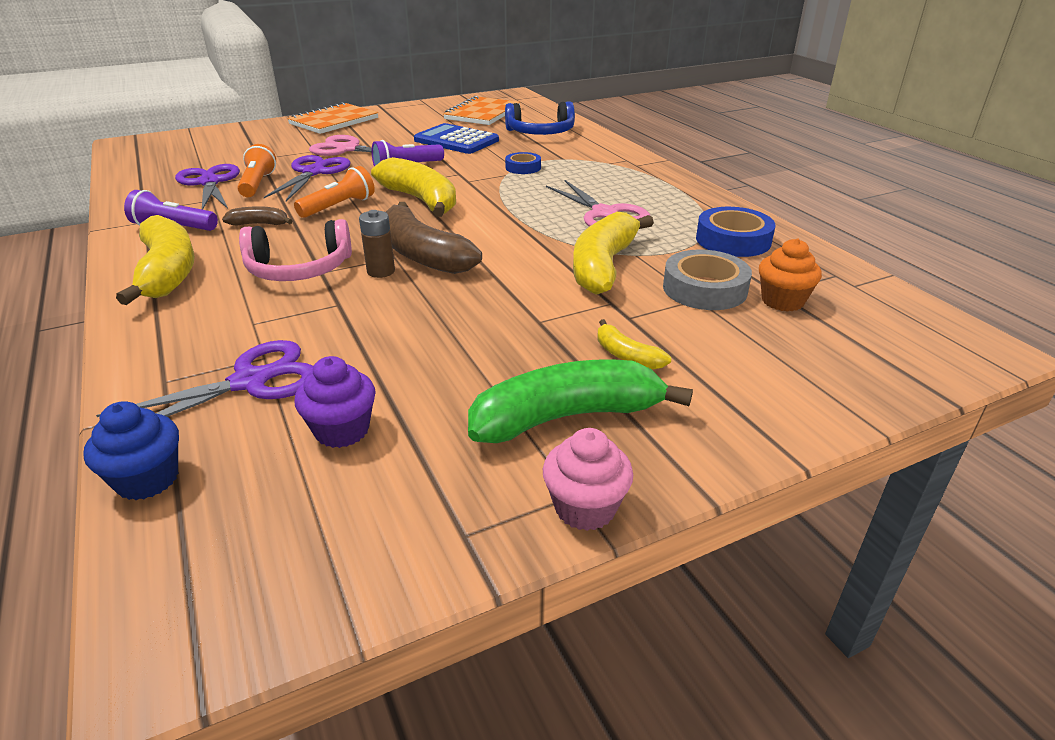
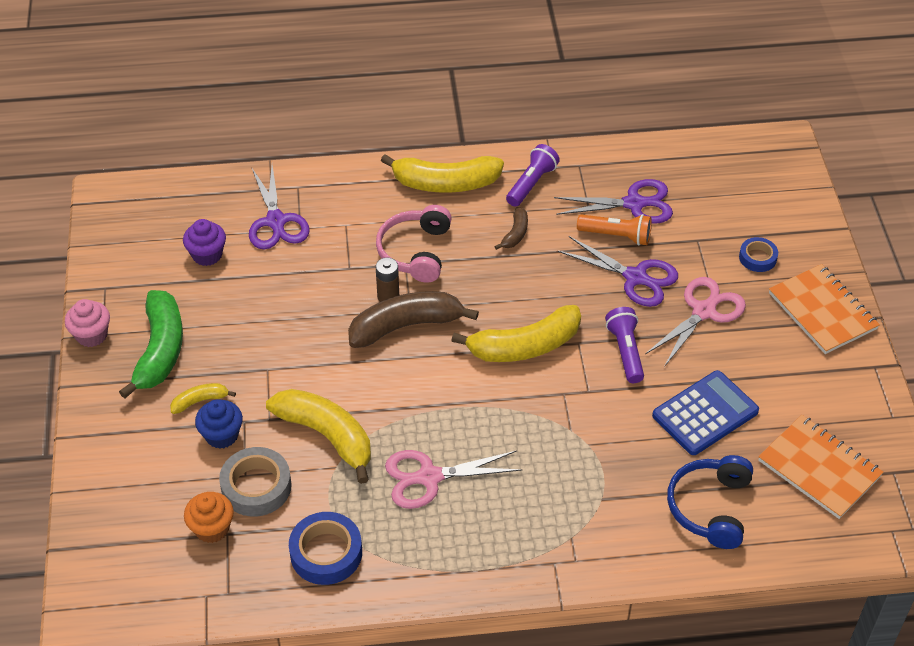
camera: 110 degrees right, 15 degrees up
(147, 479) = (212, 184): blue cupcake -> blue cupcake (222, 435)
(339, 206) = (533, 287): orange flashlight -> none
(523, 167) = (585, 451): blue tape -> blue tape (757, 258)

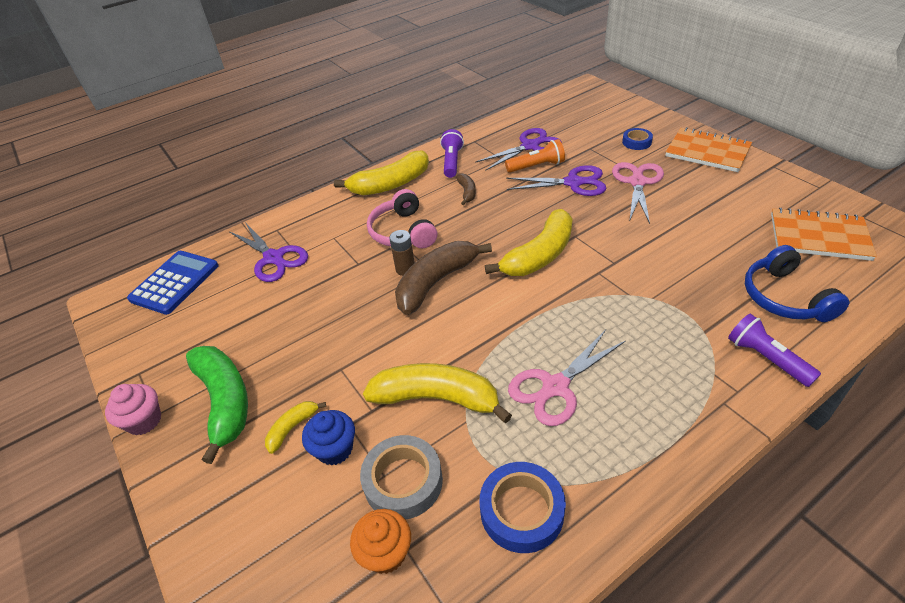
camera: 25 degrees left, 5 degrees down
(207, 255) = (227, 305): purple cupcake -> none
(625, 351) = (613, 227): purple flashlight -> purple flashlight (766, 358)
(705, 414) = (708, 239): blue calculator -> blue calculator (175, 282)

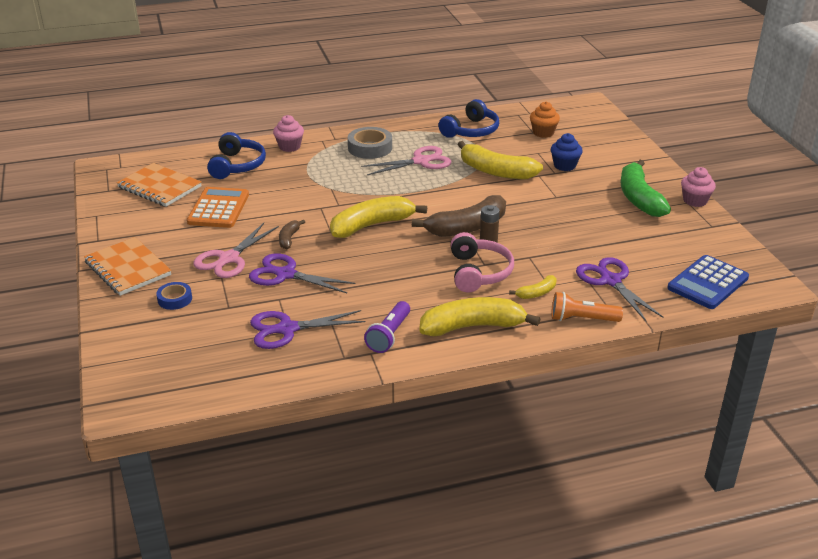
camera: 165 degrees left, 10 degrees down
(292, 428) = (590, 178): yellow banana -> yellow banana (536, 293)
(403, 481) = (527, 149): grey tape -> grey tape (370, 148)
(467, 192) = (395, 294): brown banana -> brown banana (289, 238)
(522, 511) = (471, 130): blue tape -> blue headphones
(537, 166) = (303, 302): orange flashlight -> orange flashlight (582, 319)
(717, 229) = (218, 208): none -> orange calculator
(766, 358) = (289, 147): purple flashlight -> pink cupcake

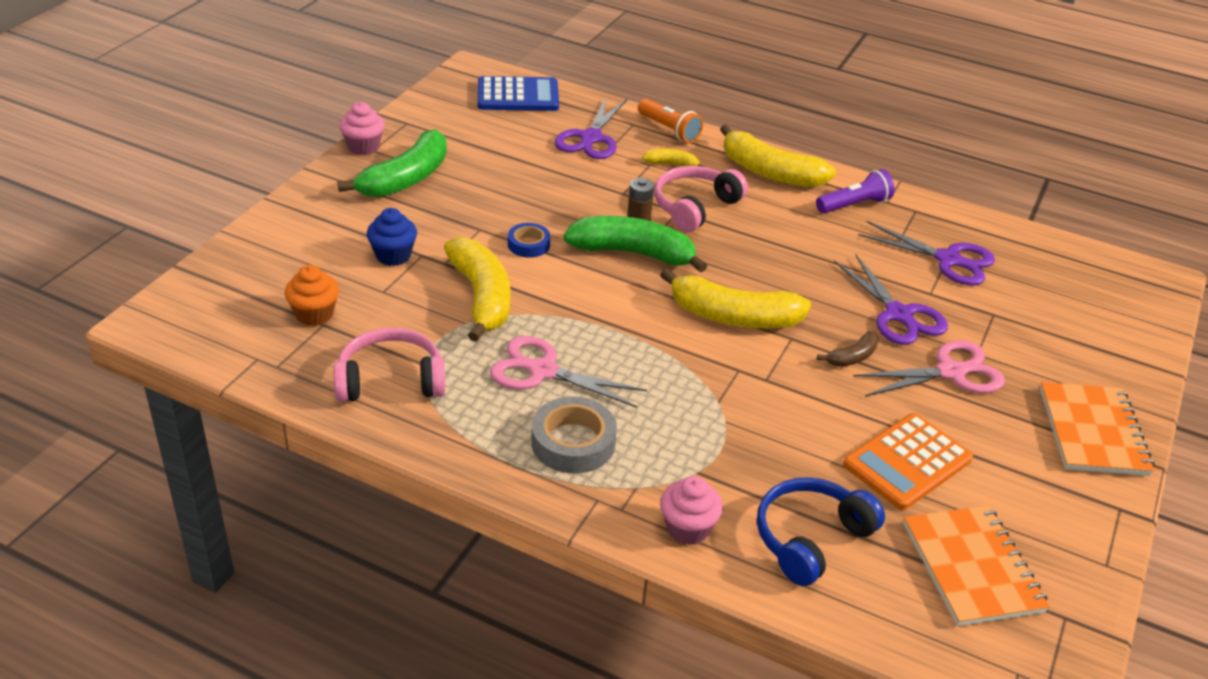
camera: 140 degrees left, 5 degrees up
(175, 299) = (1051, 356): blue tape -> blue tape (528, 244)
(466, 227) = (633, 253): brown banana -> green banana
(471, 130) = (390, 380): blue headphones -> pink headphones

